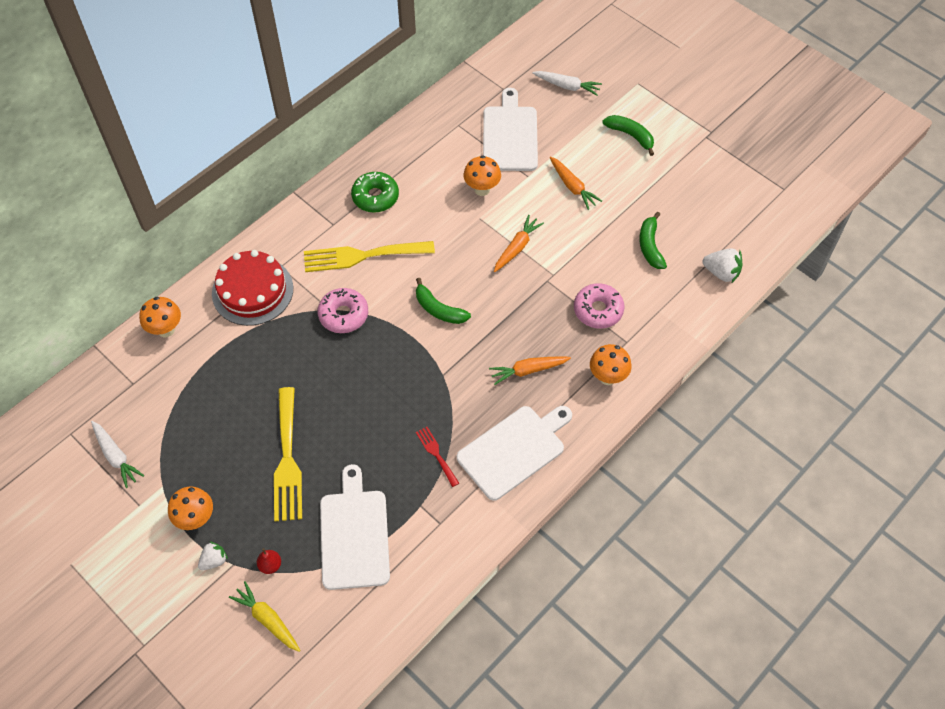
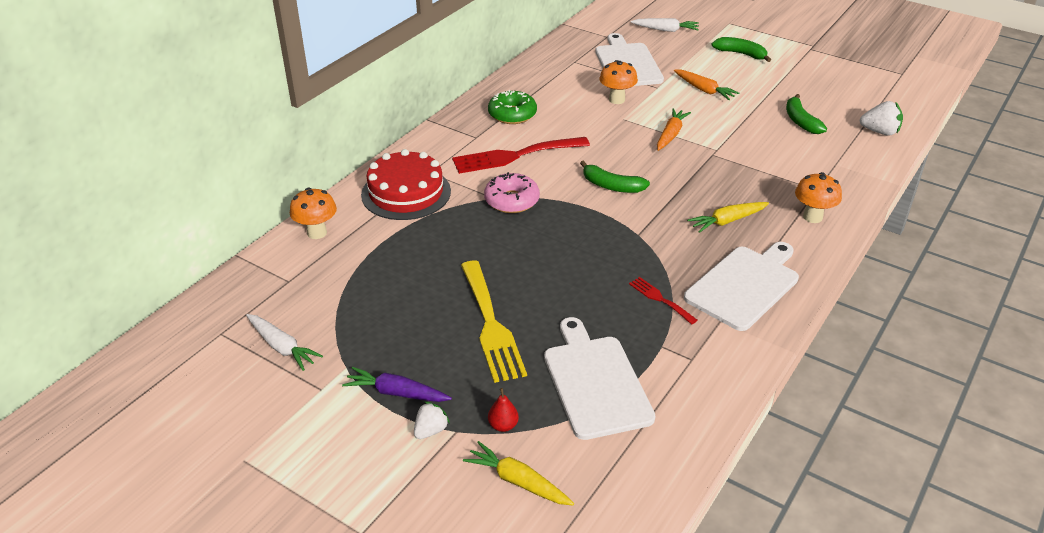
camera: 10 degrees left, 20 degrees down
(196, 519) = (396, 393): orange mushroom -> purple carrot
(362, 256) = (514, 156): yellow fork -> red fork
(528, 370) = (727, 221): orange carrot -> yellow carrot
(598, 310) = (775, 170): pink donut -> none

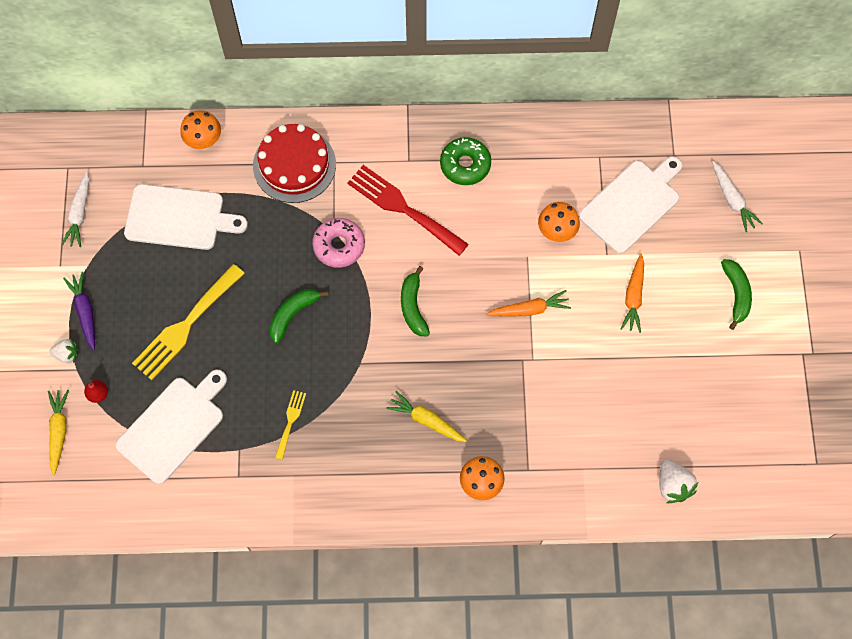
camera: 55 degrees right, 30 degrees up
(660, 299) = (290, 421): red fork -> yellow fork
(744, 285) = (348, 473): white cutting board -> white cutting board (179, 218)
(800, 121) = (639, 407): green banana -> green banana (293, 314)

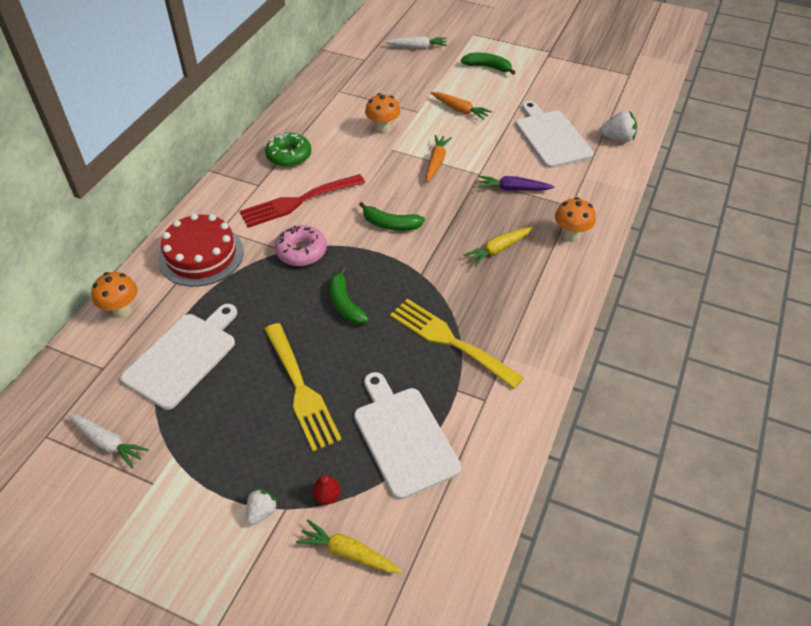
camera: 65 degrees left, 20 degrees down
(85, 312) = (224, 476): purple carrot -> purple carrot (513, 189)
(290, 421) = (449, 340): yellow fork -> yellow fork, size x2.03
(632, 204) = (387, 88): white cutting board -> white cutting board (551, 137)

